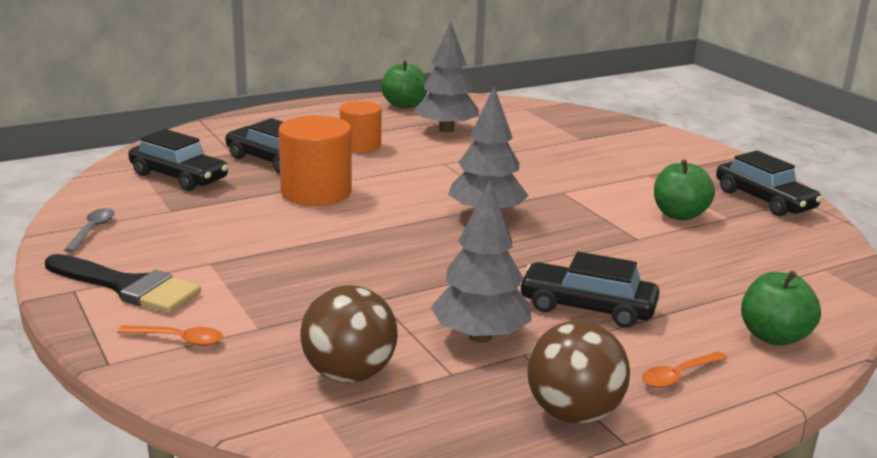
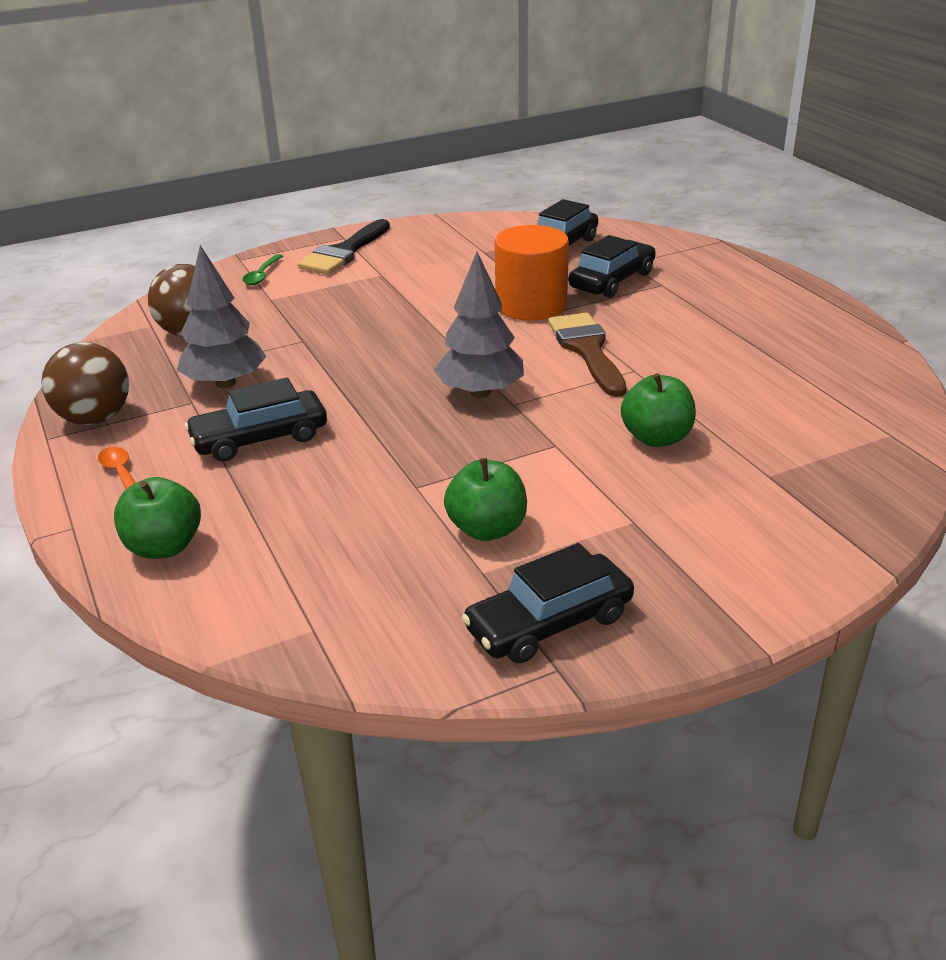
camera: 95 degrees right, 10 degrees up
(92, 230) = (442, 230): grey spoon -> none
(178, 339) = (262, 275): orange spoon -> green spoon
(360, 145) = (673, 321): orange cylinder -> none
(404, 105) = (844, 344): green apple -> green apple (656, 438)
(410, 175) = (587, 350): none -> brown brush
(446, 130) = (756, 372): grey tree -> none
(587, 307) = (260, 438): black car -> black car turned 135 degrees counterclockwise

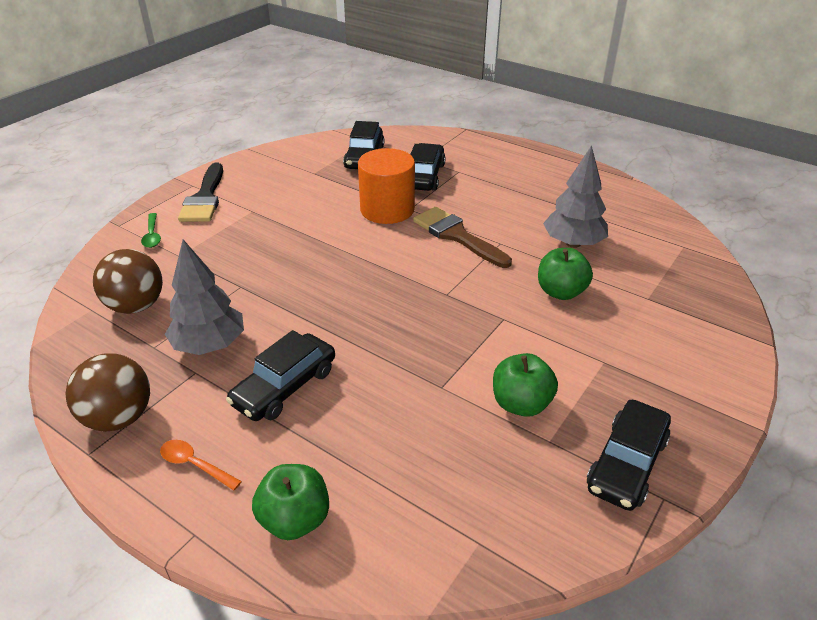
camera: 30 degrees left, 5 degrees up
(480, 392) = (416, 292): grey tree -> grey tree (573, 243)

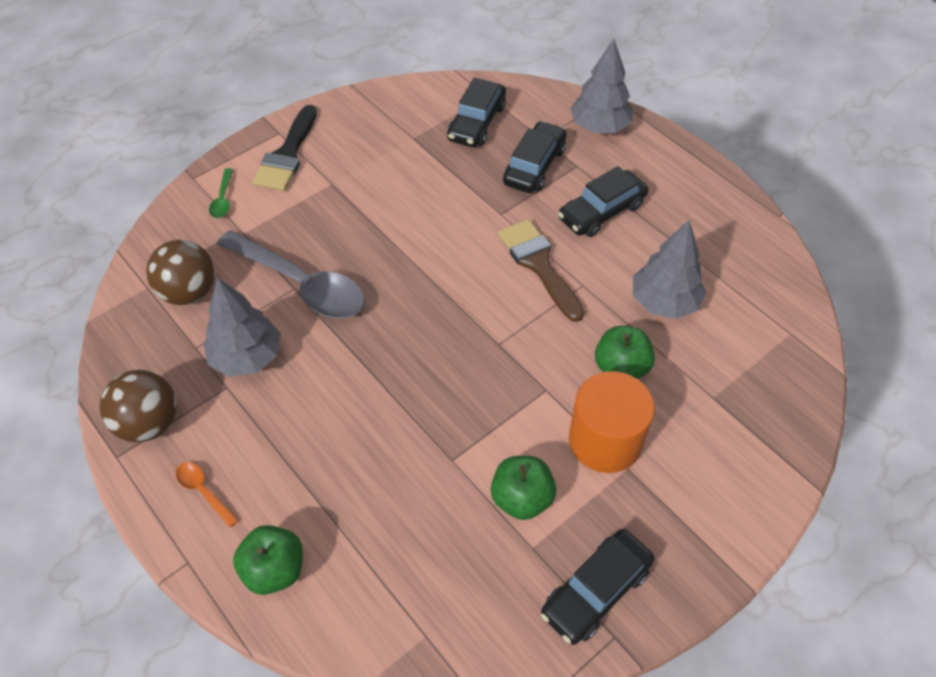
camera: 15 degrees right, 15 degrees up
(246, 282) = (301, 284): none -> grey spoon
(284, 387) = (304, 424): black car -> black car (601, 212)
(387, 209) = (476, 210): orange cylinder -> orange cylinder (605, 440)
(465, 147) = (599, 127): none -> grey tree

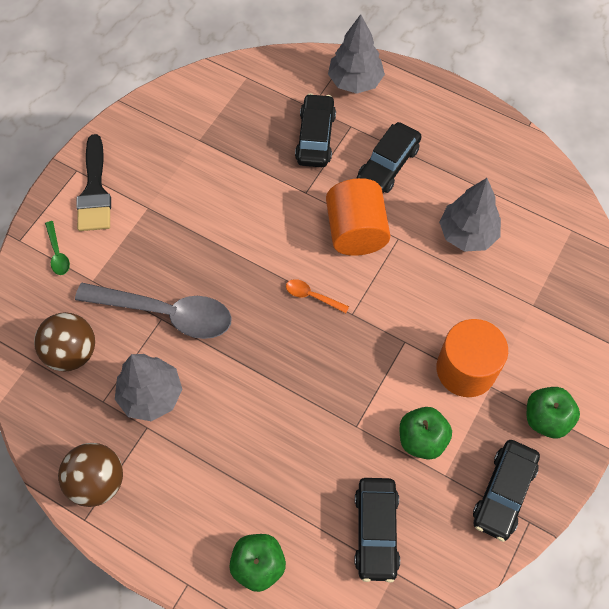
camera: 20 degrees left, 10 degrees up
(203, 491) = (172, 523): orange spoon -> orange spoon (312, 296)
(476, 123) = (248, 108): black car -> black car (376, 531)
(539, 265) = (356, 231): brown brush -> orange cylinder
(621, 368) = (455, 303): green apple -> green apple (546, 418)

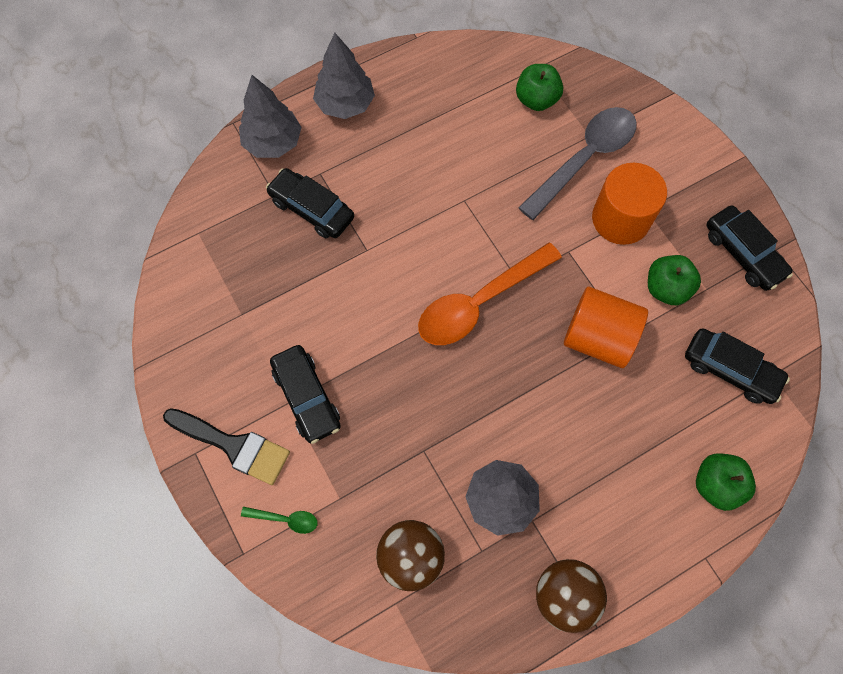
camera: 60 degrees left, 5 degrees up
(165, 313) = (420, 443): grey spoon -> grey spoon (584, 159)
(312, 296) = (480, 302): orange spoon -> orange spoon, size x2.38
(356, 231) = (435, 230): orange cylinder -> orange cylinder (598, 337)
(387, 165) = (383, 166): black car -> black car (306, 397)
(467, 234) = (494, 144): grey tree -> grey tree (345, 104)
(546, 418) = (695, 186): green apple -> green apple (536, 100)

